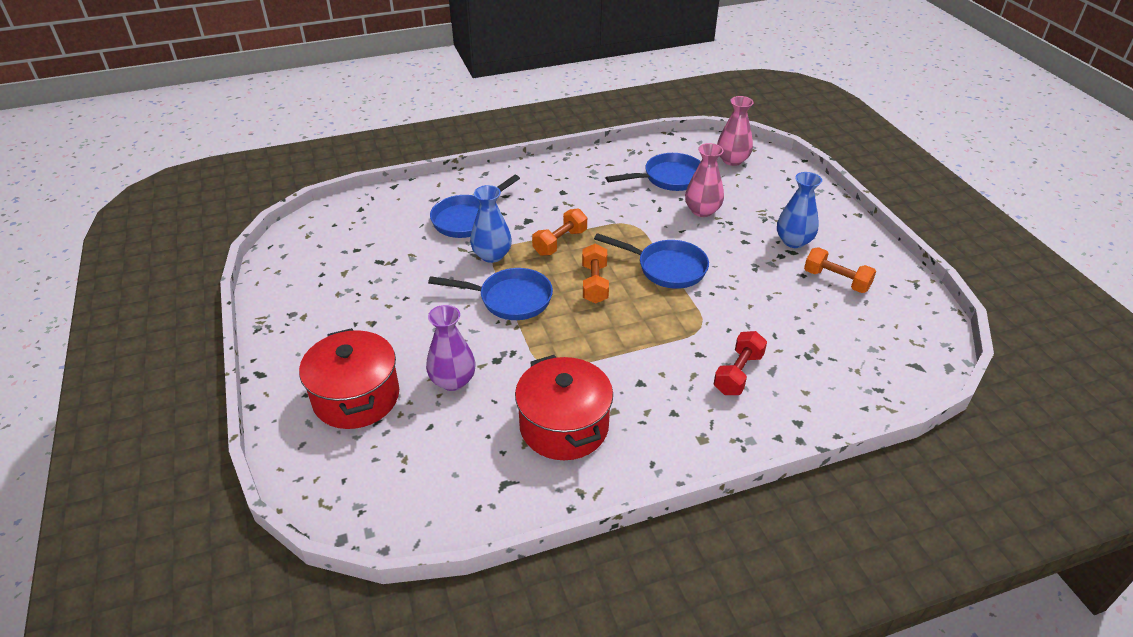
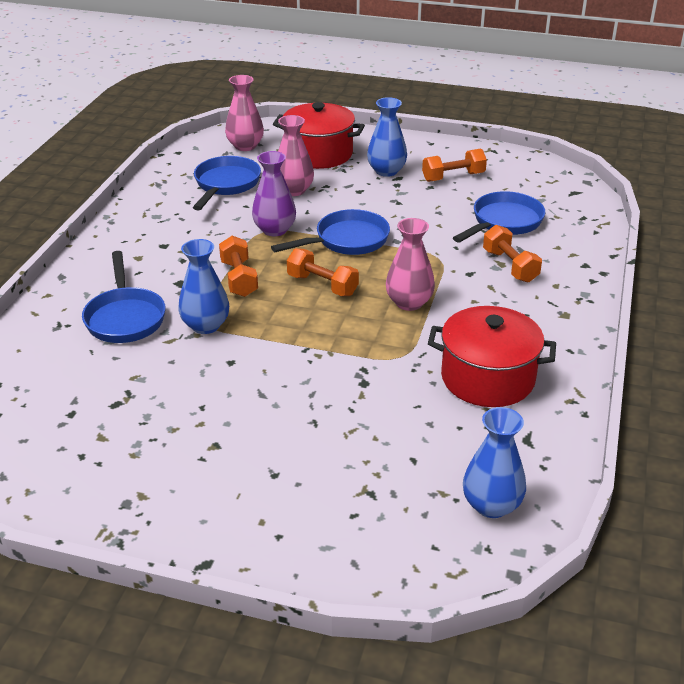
camera: 55 degrees left, 5 degrees down
(356, 397) = (322, 497): red pot -> red pot (319, 154)
(410, 494) = (491, 505): none -> blue vase
(453, 381) = (364, 421): purple vase -> purple vase (274, 230)
(510, 299) = (286, 341): blue pan -> blue pan (503, 222)
(620, 338) = (409, 302): none -> pink vase
(738, 373) = (510, 266): red dumbbell -> orange dumbbell

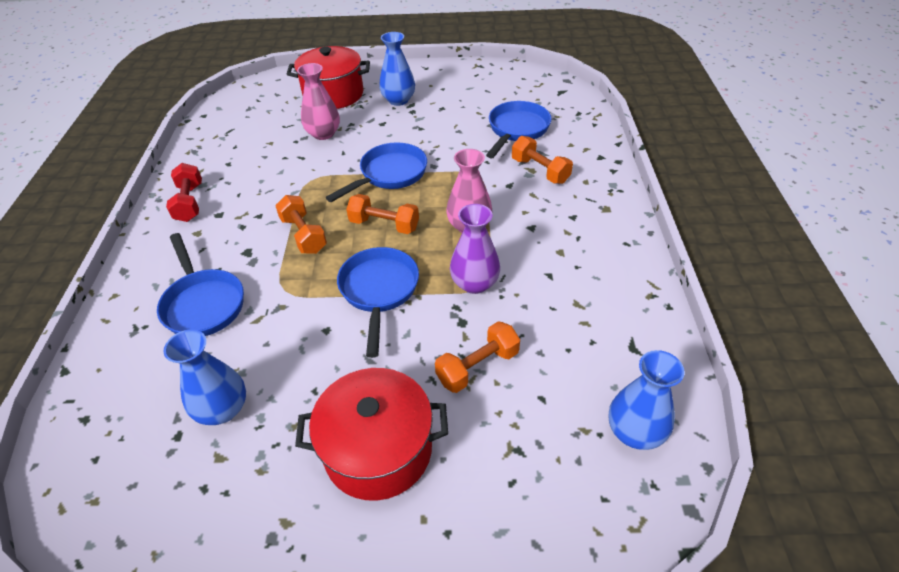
camera: 15 degrees left, 10 degrees up
(139, 230) = (190, 203): none -> red dumbbell
(205, 325) = (288, 294): blue vase -> blue vase (223, 409)
(225, 185) = (259, 140): blue pan -> blue pan (379, 291)
(245, 146) = (264, 98): pink vase -> none
(274, 230) = (320, 177): purple vase -> purple vase (474, 283)
(453, 177) = (457, 95): orange dumbbell -> orange dumbbell (477, 367)
(487, 378) = (570, 289): red pot -> red pot (378, 450)

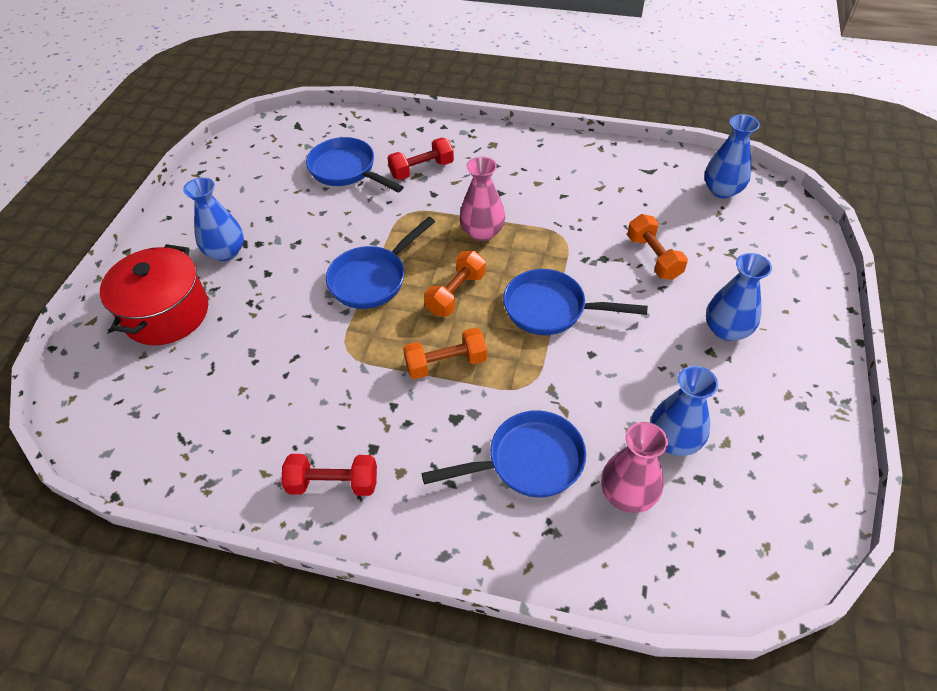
camera: 75 degrees left, 5 degrees up
(323, 134) = (255, 331): pink vase -> pink vase (627, 494)
(378, 450) = (726, 330): red pot -> blue vase
(389, 174) = (372, 279): blue pan -> blue pan turned 105 degrees counterclockwise
(474, 283) = (560, 242): purple vase -> none
(540, 171) = (422, 169): orange dumbbell -> red dumbbell

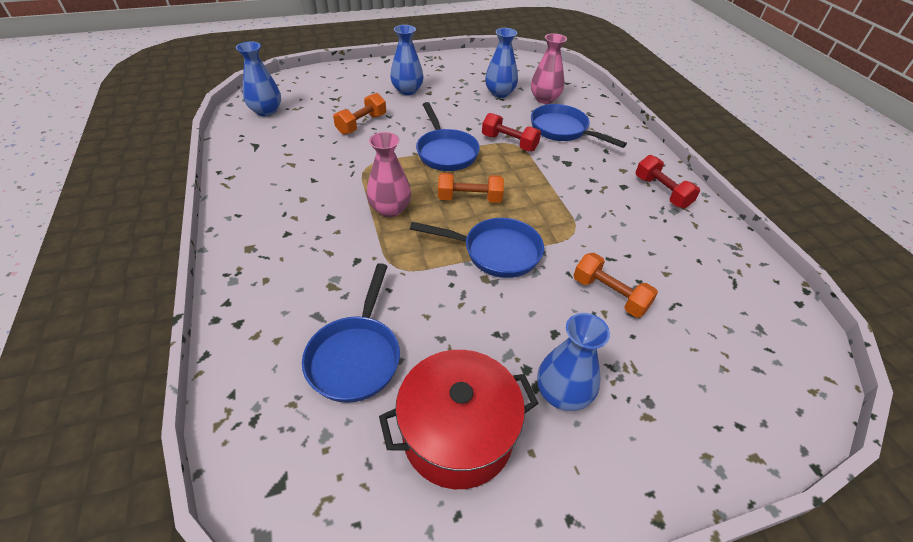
camera: 125 degrees left, 5 degrees down
(166, 313) = (674, 387): red pot -> red pot (458, 434)
(422, 169) = (321, 286): red dumbbell -> red dumbbell (509, 143)
(446, 363) = (534, 180): orange dumbbell -> orange dumbbell (609, 295)

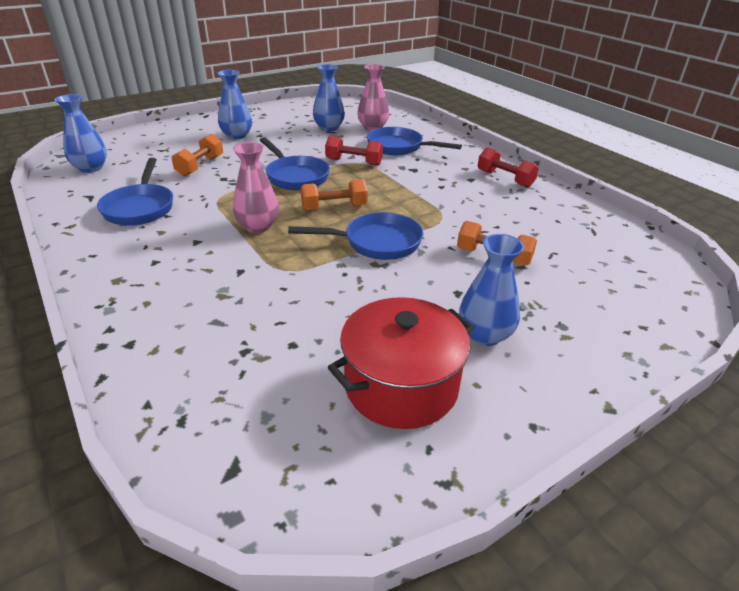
camera: 15 degrees left, 10 degrees down
(356, 356) = (272, 346): blue pan -> blue pan (140, 207)

